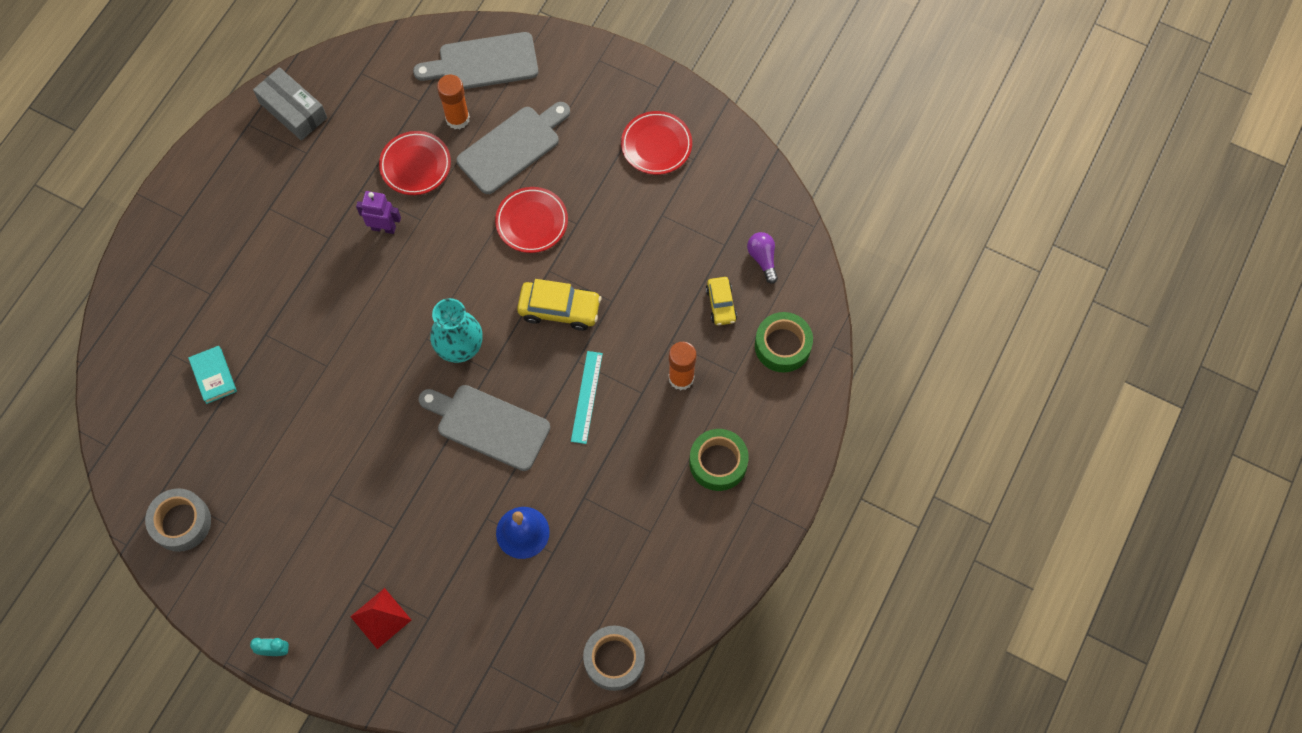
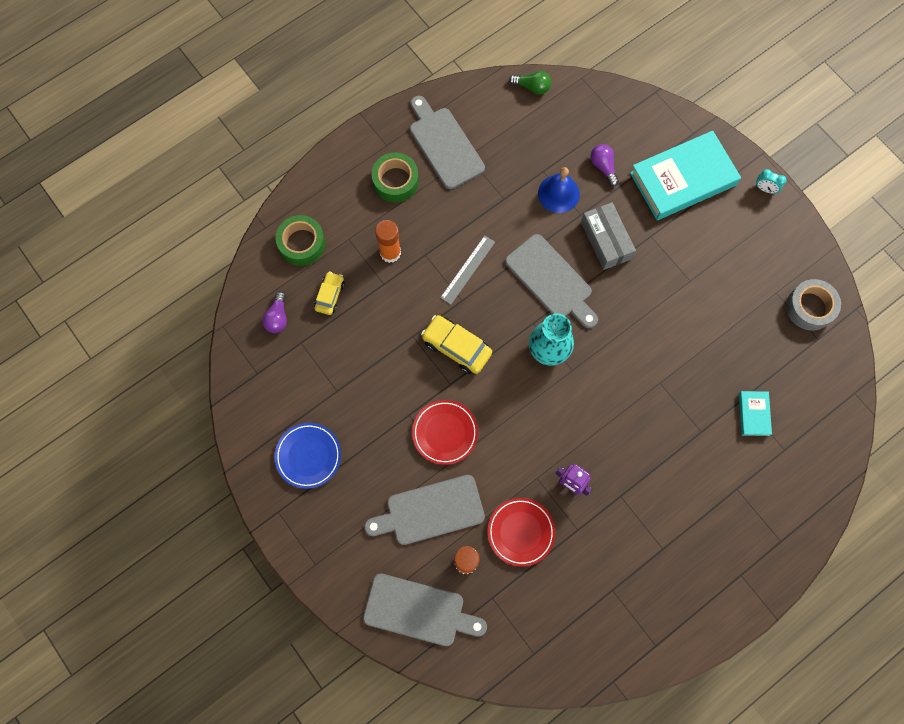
camera: 155 degrees left, 5 degrees up
(293, 110) = (610, 641): grey box -> grey box (606, 240)
(380, 618) = (682, 179): red pyramid -> turquoise book
(482, 590) = (603, 167): none -> purple light bulb
(586, 397) = (468, 270): turquoise ruler -> grey ruler
(614, 660) = (532, 87): grey tape -> green light bulb
(656, 145) = (308, 456): red plate -> blue plate
(684, 533) = (444, 145): none -> grey cutting board

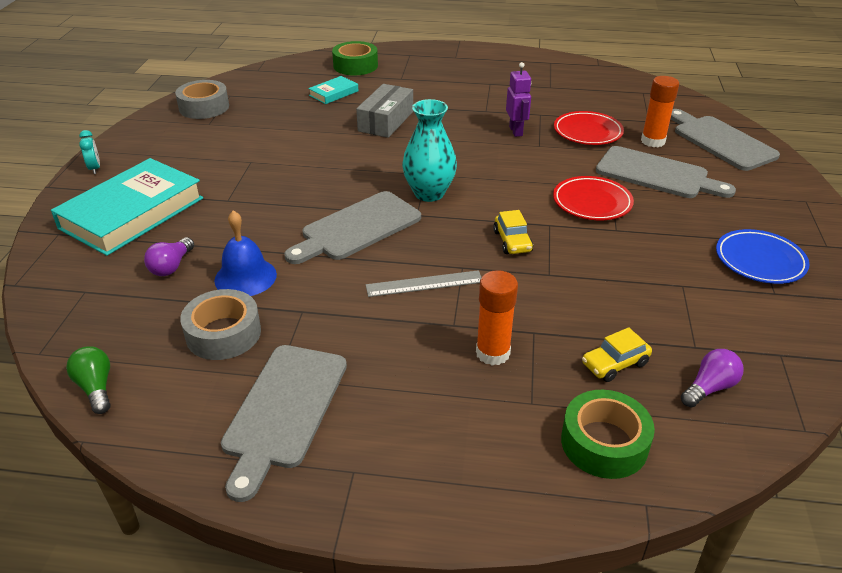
camera: 135 degrees left, 35 degrees down
(395, 181) = (396, 418): green tape -> green tape (355, 66)
(456, 347) = (512, 241): yellow car -> yellow car, size x0.63
(520, 155) = (223, 333): none -> grey tape
(551, 280) = (357, 228): grey cutting board -> grey cutting board turned 135 degrees counterclockwise
(606, 240) = (266, 220): grey box -> grey box (386, 121)
(682, 179) = (132, 213): turquoise book -> turquoise book turned 75 degrees counterclockwise

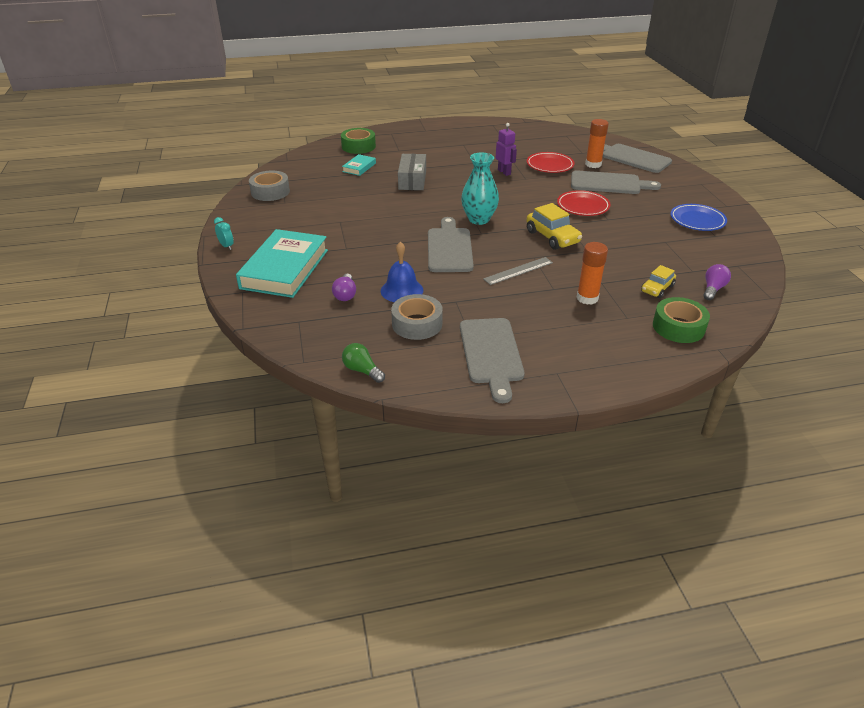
camera: 20 degrees left, 0 degrees up
(357, 228) = (449, 248): grey cutting board -> grey cutting board turned 150 degrees clockwise
(512, 241) = (552, 237): yellow car -> yellow car, size x1.60

